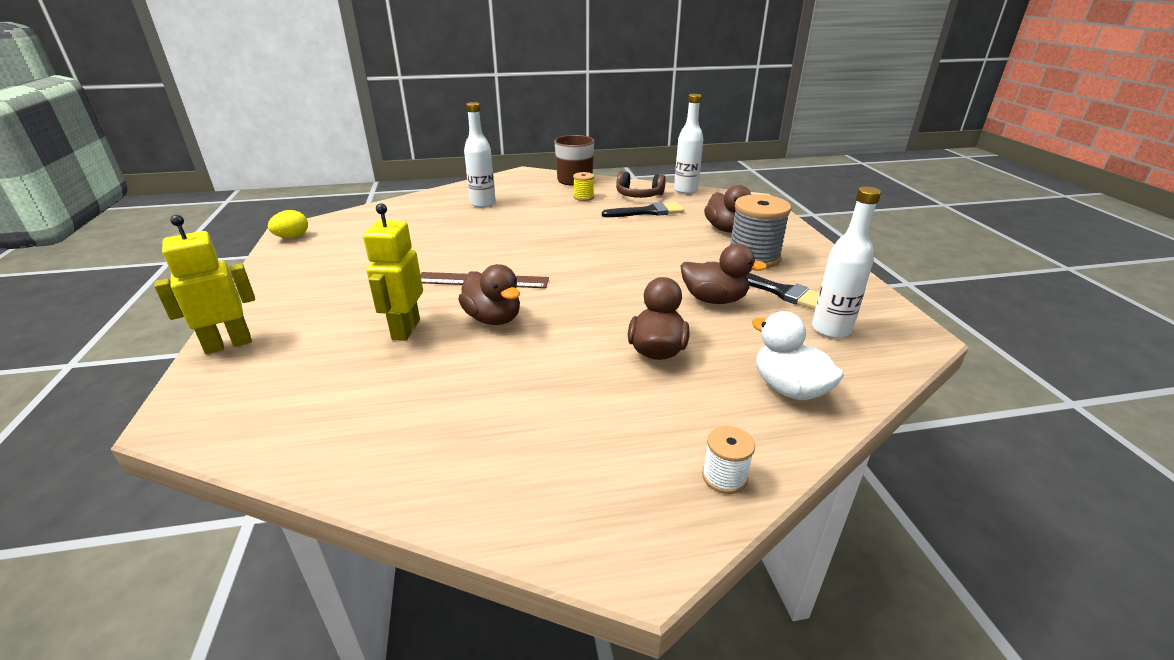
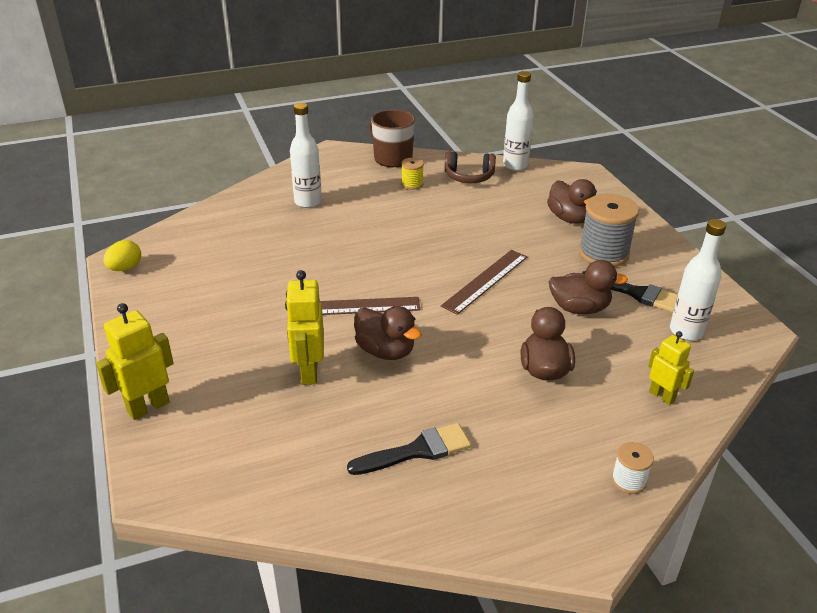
camera: 10 degrees left, 5 degrees up
(623, 270) = (485, 281): none -> brown ruler
(648, 212) = (486, 200): black brush -> black brush (417, 451)
(789, 389) = (662, 396): white duck -> yellow robot

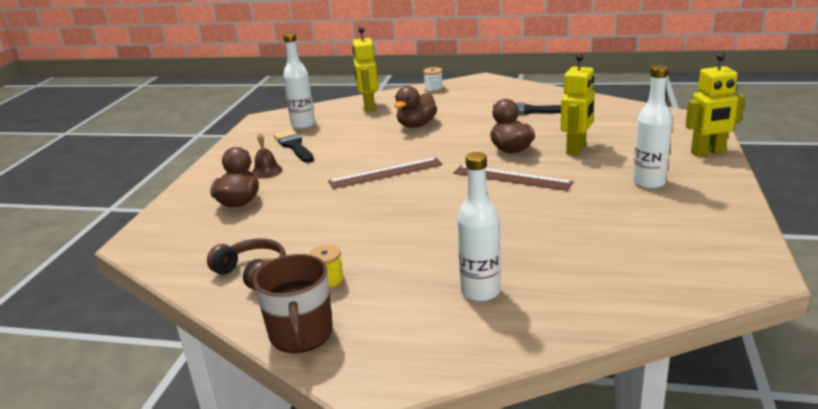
camera: 145 degrees left, 10 degrees down
(125, 268) = (748, 260): yellow egg -> none
(515, 165) = (180, 273): white bottle -> white bottle (649, 183)
(579, 308) = (346, 145): brown duck -> none
(603, 253) = (266, 171): grey spool -> brown bell
(662, 396) = (369, 107): yellow robot -> yellow robot, size x1.52

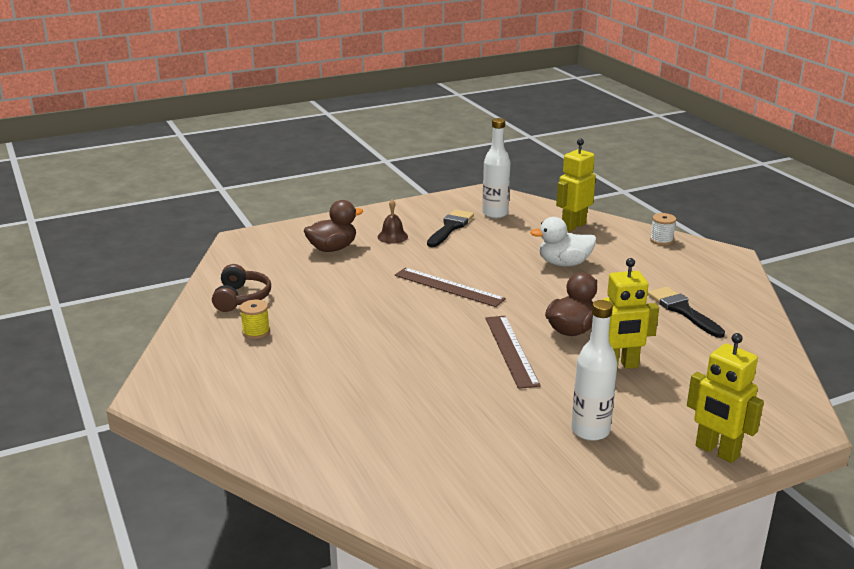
camera: 50 degrees right, 0 degrees up
(301, 334) = (183, 349): brown mug -> none
(416, 125) = (564, 263): brown duck -> white duck
(480, 292) = (298, 401): white bottle -> none

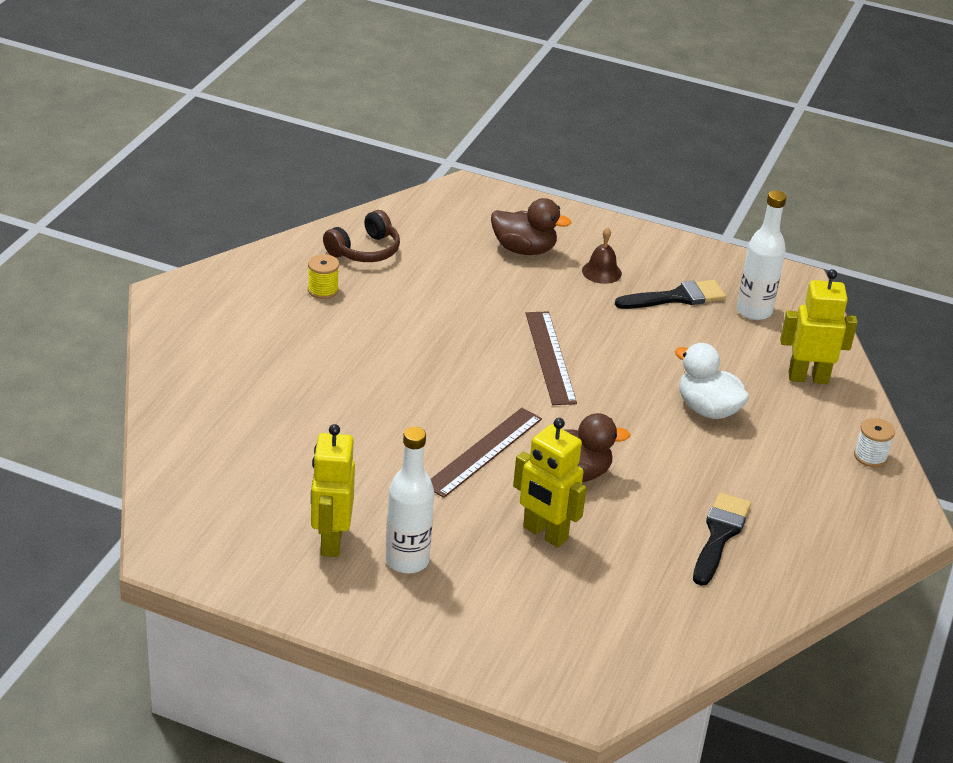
camera: 45 degrees right, 10 degrees up
(716, 451) = (468, 656): yellow robot -> yellow robot (331, 541)

